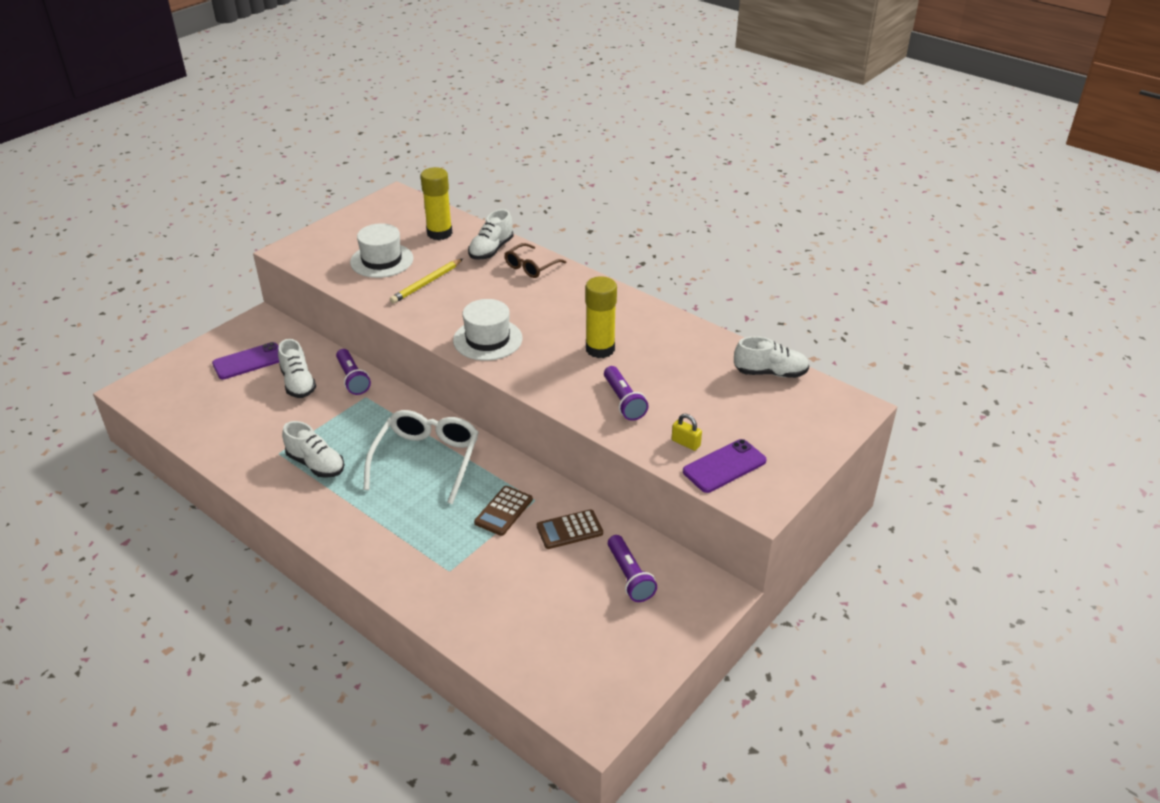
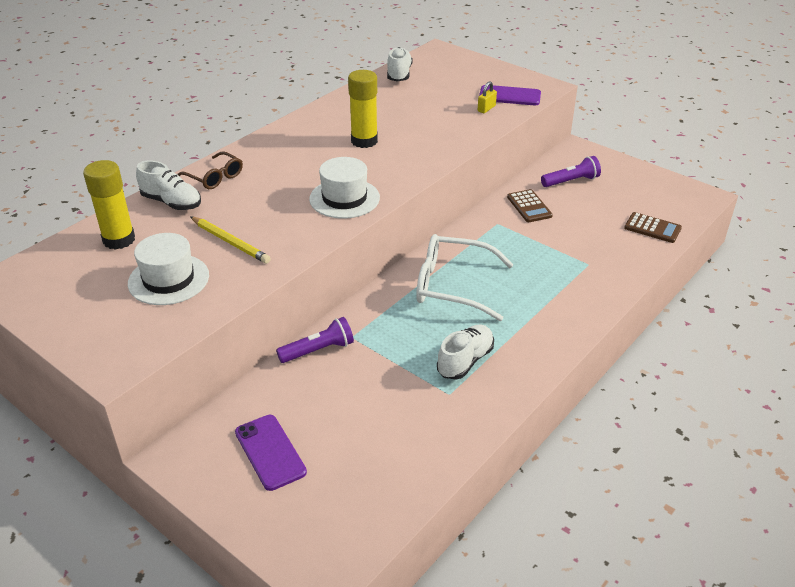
camera: 90 degrees left, 0 degrees up
(298, 383) = (322, 396): white shoe -> none
(503, 511) = (514, 239): brown calculator -> brown calculator (652, 228)
(623, 401) = (437, 131): purple flashlight -> none
(724, 466) = (509, 96): purple phone -> purple phone turned 45 degrees counterclockwise

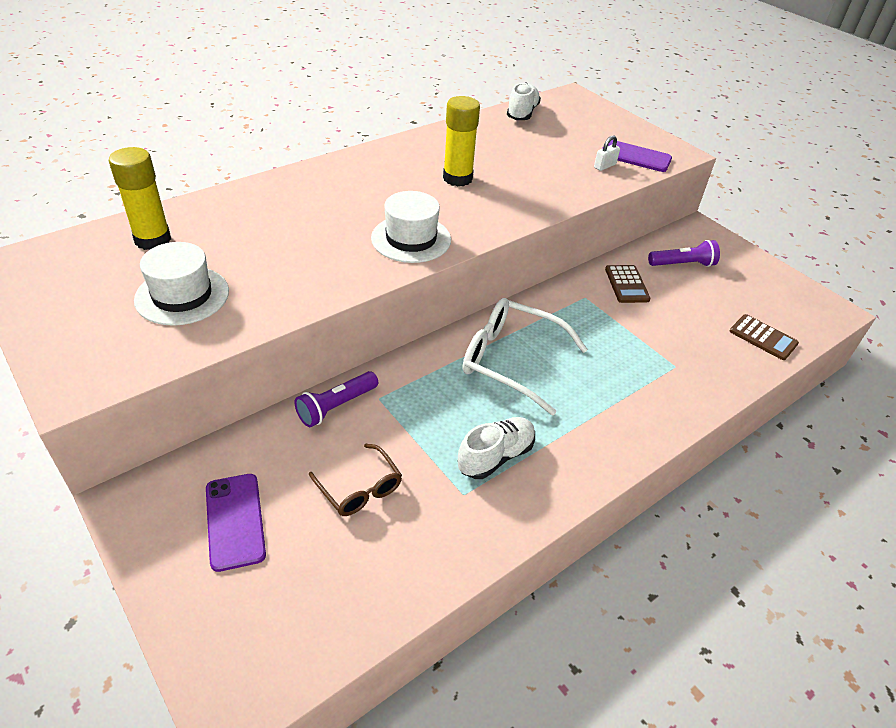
camera: 10 degrees right, 5 degrees up
(171, 202) = (226, 209): white shoe -> none
(215, 177) = (283, 189): brown glasses -> brown glasses (360, 488)
(230, 242) = (267, 265): yellow pencil -> none
(318, 350) = (336, 406): purple flashlight -> purple flashlight turned 150 degrees clockwise
(486, 108) = (604, 166): yellow padlock -> white padlock

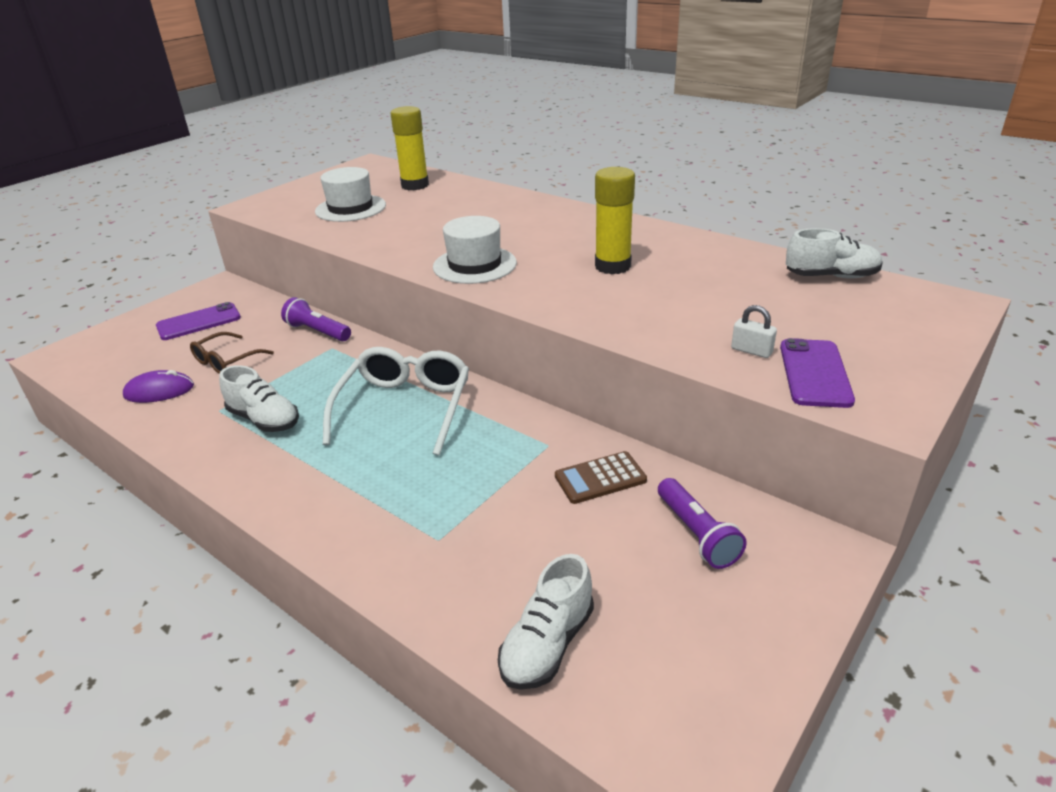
camera: 80 degrees right, 10 degrees down
(399, 553) = (159, 391): none -> purple mouse
(763, 338) = (547, 644): brown calculator -> white shoe

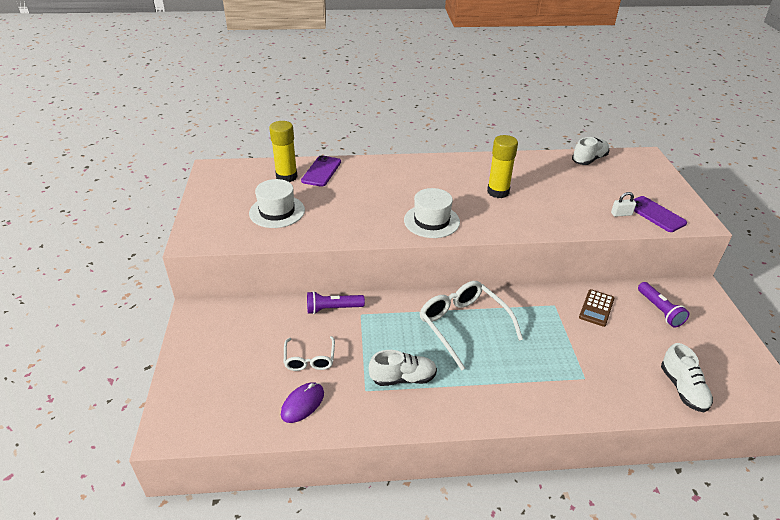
camera: 45 degrees left, 5 degrees up
(199, 322) = (235, 346): purple phone -> purple phone (321, 171)
(226, 361) = (309, 359): brown glasses -> white glasses
(697, 534) = (659, 310): purple flashlight -> purple flashlight turned 45 degrees clockwise

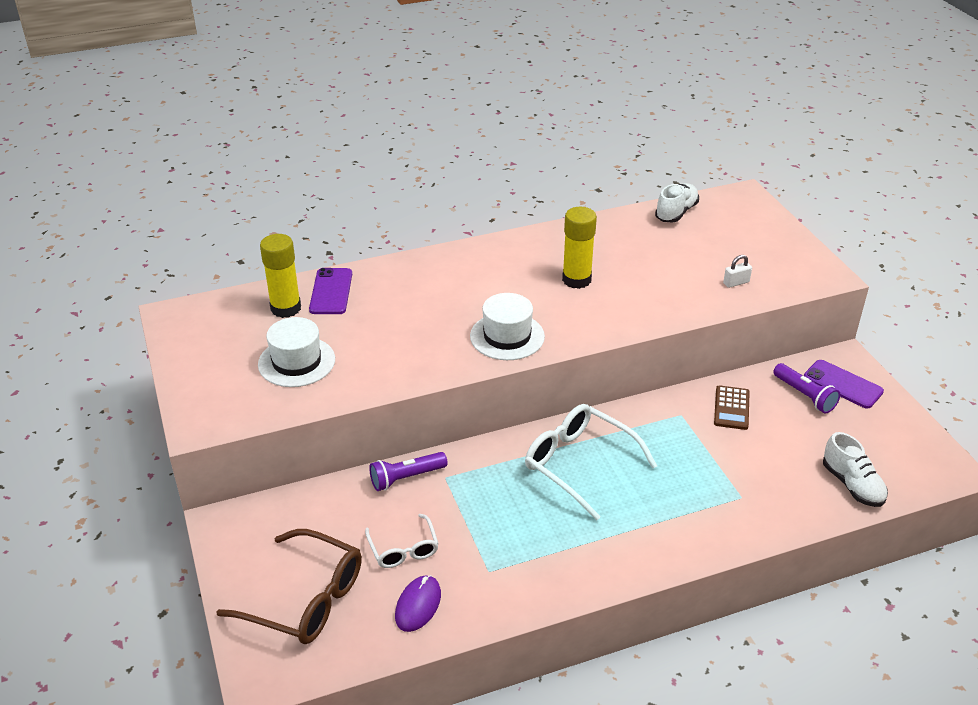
camera: 15 degrees left, 0 degrees up
(225, 379) = (305, 599): none -> brown glasses
(403, 378) = (529, 546): white shoe -> none
(655, 214) = (776, 275): purple phone -> purple phone (842, 384)

